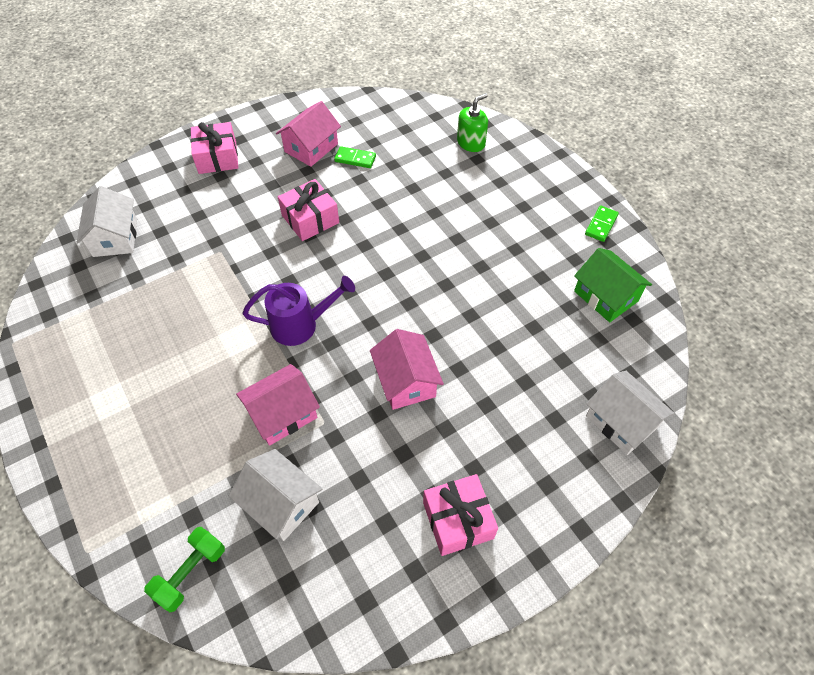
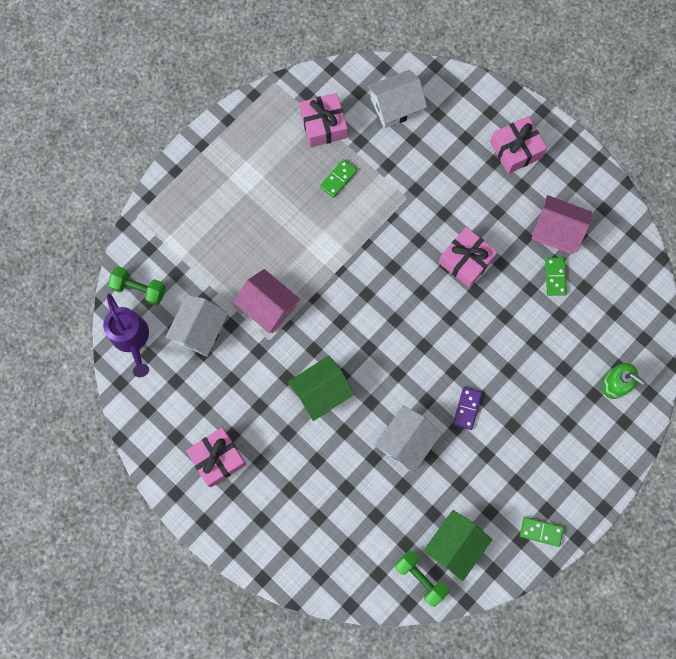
camera: 75 degrees right, 20 degrees up
(95, 306) = (323, 125): none -> pink gift
(165, 307) = (338, 179): none -> green domino
(301, 325) = (351, 292): purple watering can -> purple watering can (132, 339)
(406, 381) = (321, 391): pink house -> green house
(464, 253) = (467, 408): none -> purple domino
(621, 421) = (330, 571): white house -> white house (406, 441)
(637, 334) = (420, 578): none -> green dumbbell

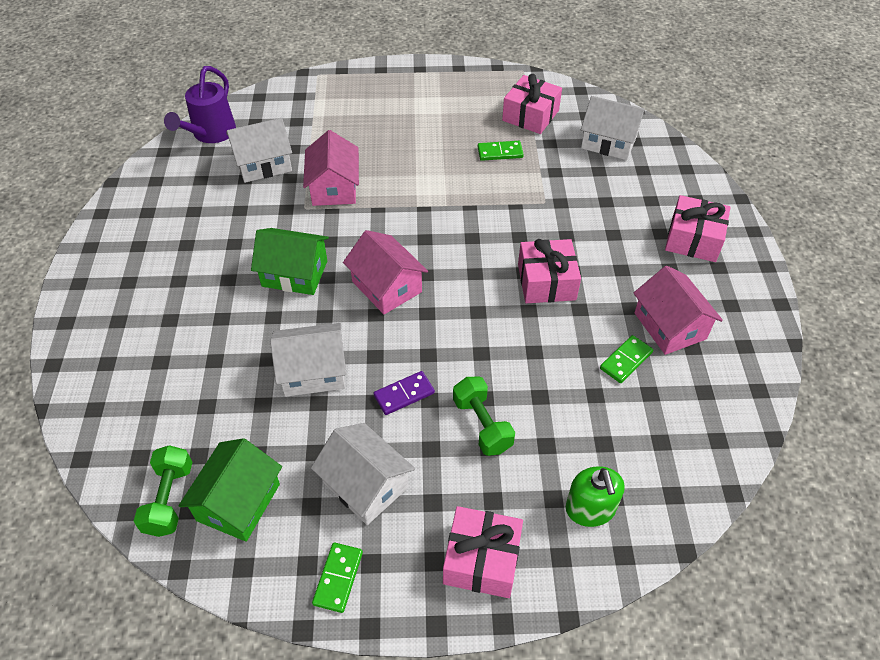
camera: 45 degrees right, 25 degrees down
(139, 289) = (259, 111): green dumbbell -> green dumbbell (482, 425)
(218, 458) = (153, 251): pink gift -> pink gift (482, 560)
(383, 349) = (387, 286): none -> pink house
(454, 545) = (238, 502): green house -> green house turned 60 degrees counterclockwise
(503, 476) = (365, 485): none -> white house
(541, 531) = (338, 578): green domino -> green domino turned 45 degrees clockwise

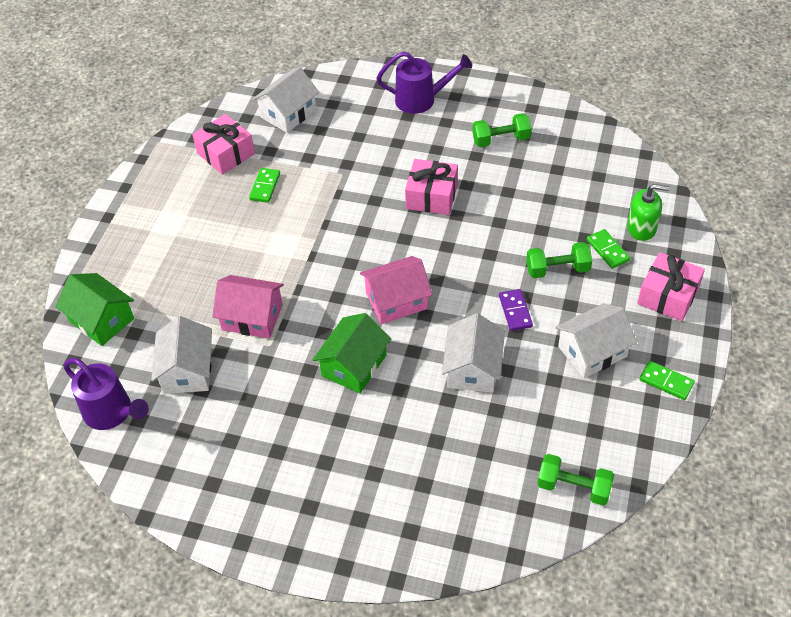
camera: 70 degrees left, 0 degrees up
(238, 502) = (588, 438): green house -> green house (101, 320)
(626, 360) = (524, 173): green domino -> green domino (607, 250)
(670, 326) = (501, 140): pink house -> green dumbbell
(693, 239) = (422, 100): pink gift -> purple watering can

